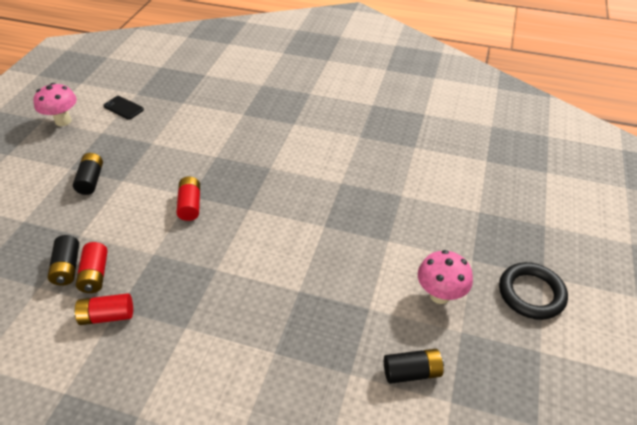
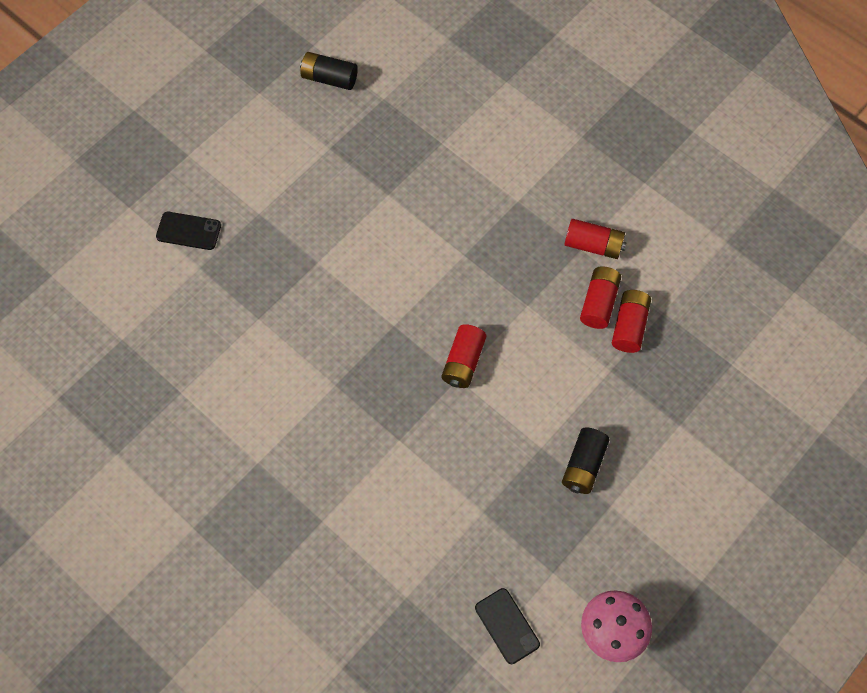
camera: 155 degrees left, 20 degrees up
(67, 267) = (629, 326): black battery -> red battery
(426, 212) = (188, 231): none -> black phone
(440, 295) = (251, 133): pink mushroom -> none
(531, 293) = (163, 98): black ring -> none

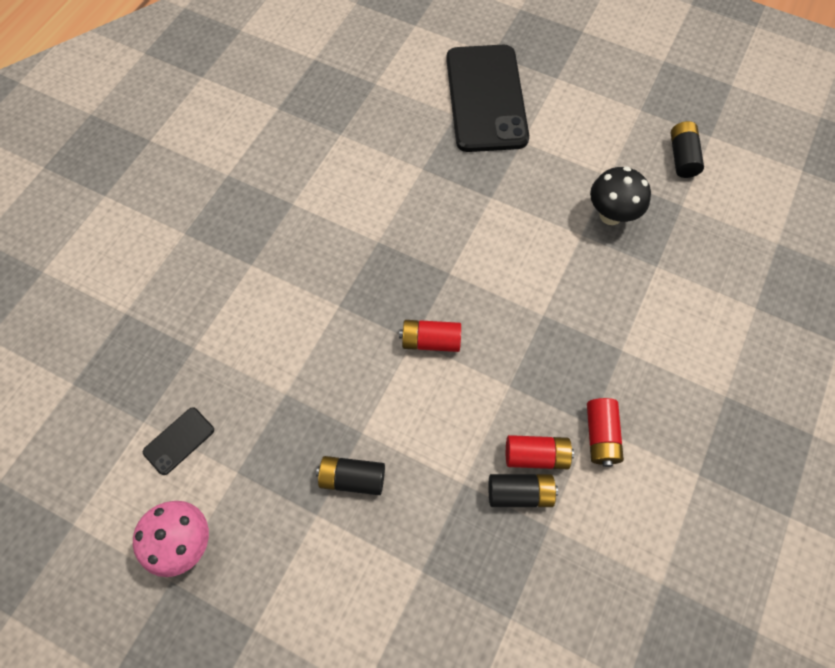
camera: 75 degrees right, 0 degrees up
(188, 231) = (486, 98): black phone -> black phone, size x2.43
(374, 162) = (610, 215): none -> black mushroom
(629, 326) = (519, 493): red battery -> black battery

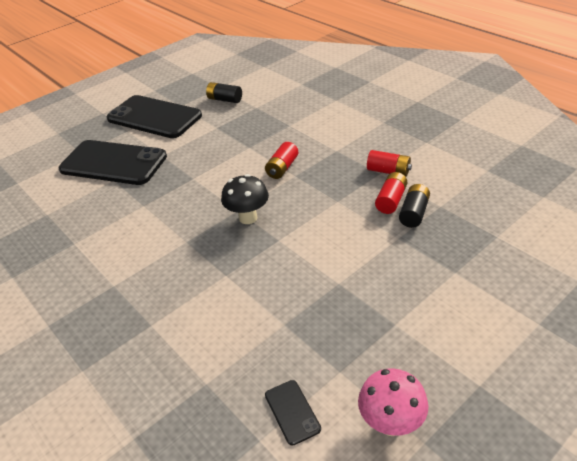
camera: 65 degrees left, 25 degrees down
(352, 478) = (373, 296): black battery -> none
(430, 341) = (284, 231): red battery -> red battery (282, 168)
(599, 93) = (154, 117): none -> black phone
(610, 215) = (244, 133): black mushroom -> black mushroom (248, 218)

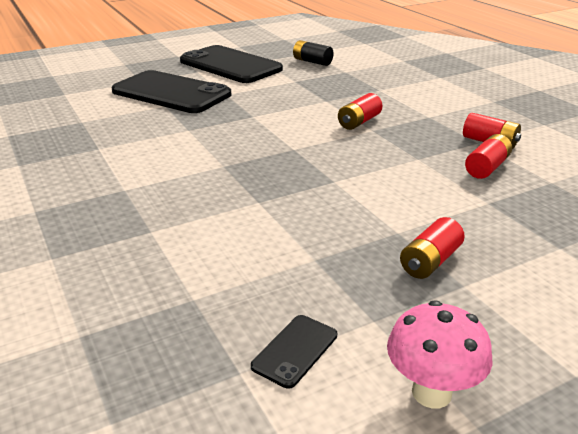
camera: 10 degrees right, 10 degrees down
(248, 218) = (304, 157): black mushroom -> none
(292, 412) = (295, 351): black phone -> black phone turned 45 degrees clockwise
(367, 307) = (430, 261): none -> red battery
(414, 213) = (514, 183): black battery -> none

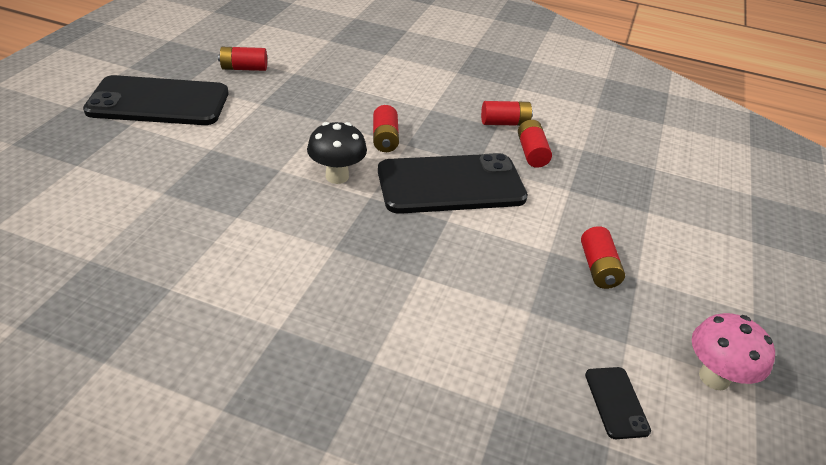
camera: 45 degrees left, 10 degrees up
(171, 93) = (144, 170): black phone -> black phone (451, 184)
(287, 131) = (337, 176): none -> black mushroom
(312, 62) = (244, 68): black battery -> red battery

